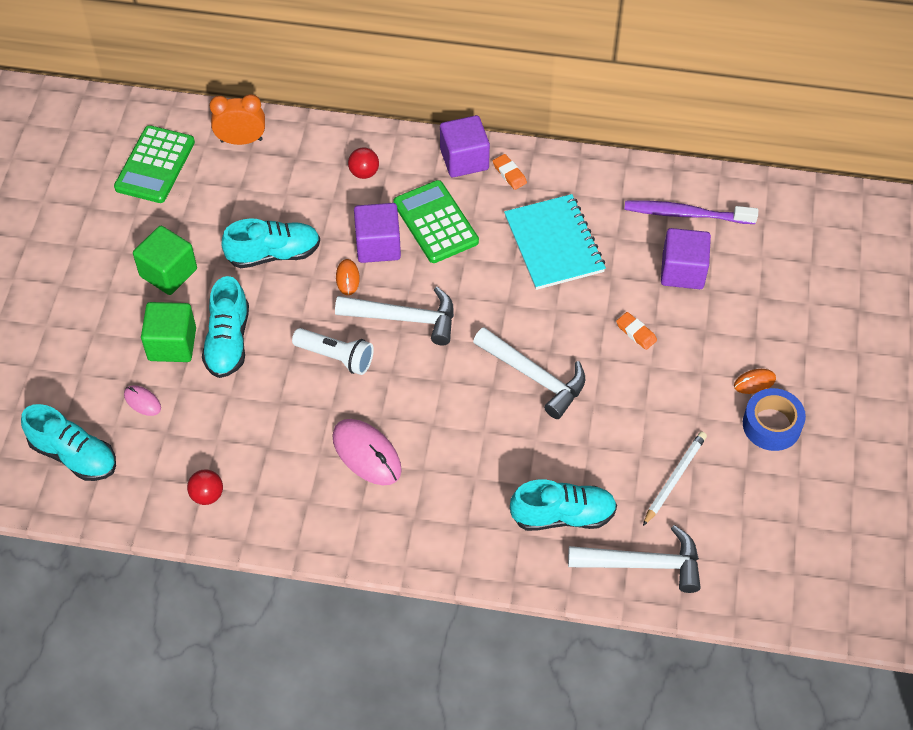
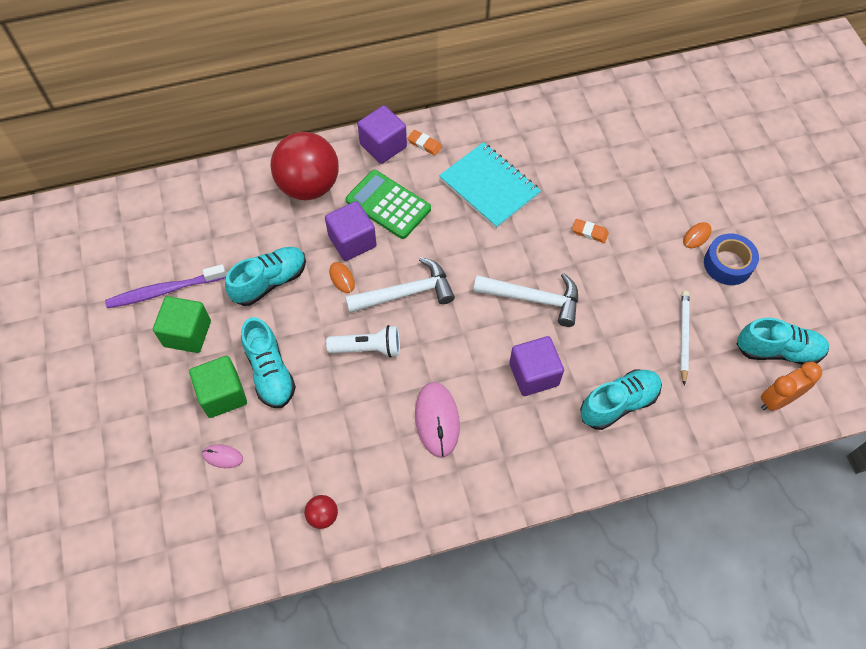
camera: 25 degrees left, 5 degrees up
(74, 455) = (186, 532): turquoise shoe -> turquoise shoe (778, 350)
(155, 165) = (128, 245): green calculator -> none
(241, 140) = (192, 197): orange clock -> orange clock (777, 400)
(364, 173) = (309, 186): red ball -> red ball, size x2.42
(366, 453) = (437, 420): pink mouse -> pink mouse turned 60 degrees clockwise
(643, 564) = (700, 416): white hammer -> none
(682, 271) = (596, 171): purple cube -> purple cube (533, 374)
(686, 214) = (574, 126): purple toothbrush -> purple toothbrush (164, 291)

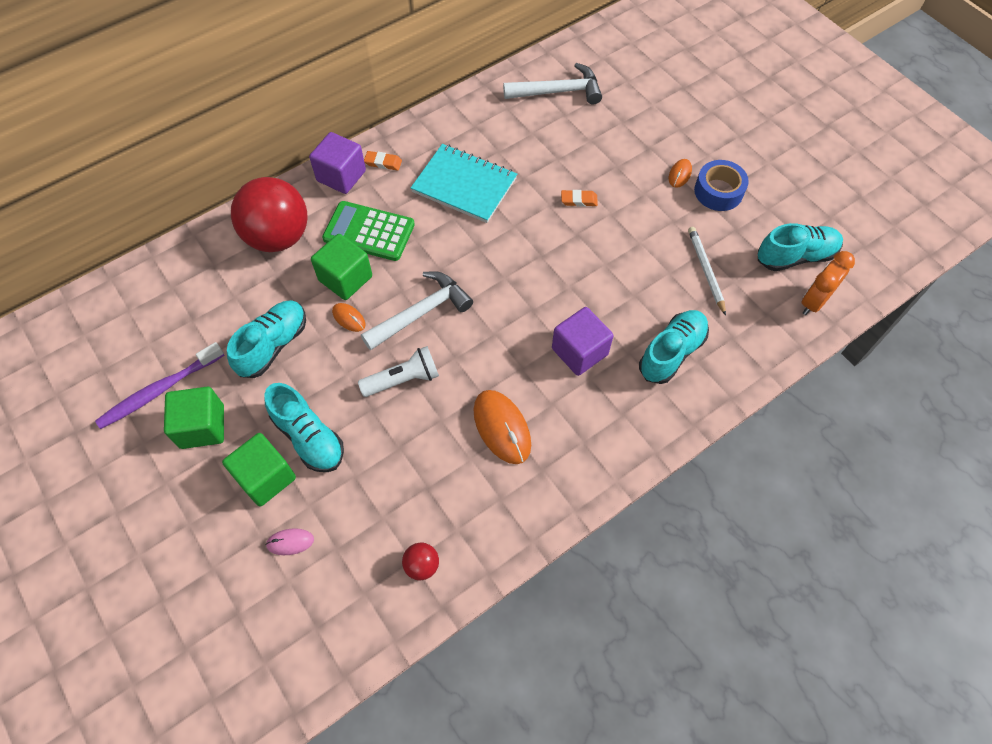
camera: 20 degrees left, 0 degrees up
(352, 241) = (345, 278): purple cube -> green cube
(437, 420) = (502, 427): pink mouse -> orange mouse
(533, 299) = (550, 279): white hammer -> white hammer (558, 92)

